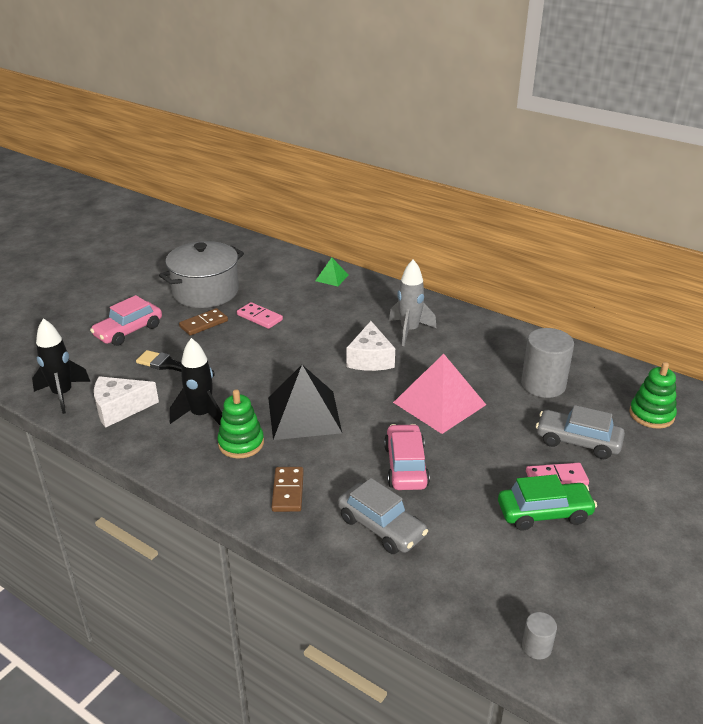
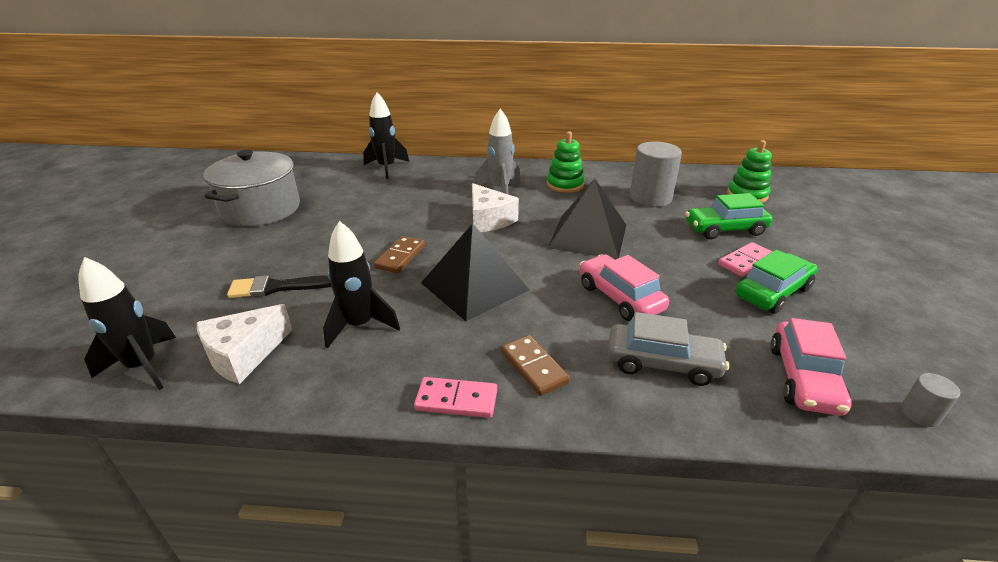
camera: 30 degrees left, 0 degrees up
(128, 331) = (192, 269): pink car -> pink car (804, 378)
(204, 324) = (284, 237): brown domino -> brown domino (400, 257)
(241, 443) = (433, 338): green stacking toy -> green stacking toy (565, 185)
(259, 317) = (343, 216): pink domino -> pink domino (456, 400)
(332, 278) = (386, 168): green pyramid -> black rocket
(439, 403) = (588, 236): pink pyramid -> black pyramid
(577, 442) = (725, 229): grey car -> green car

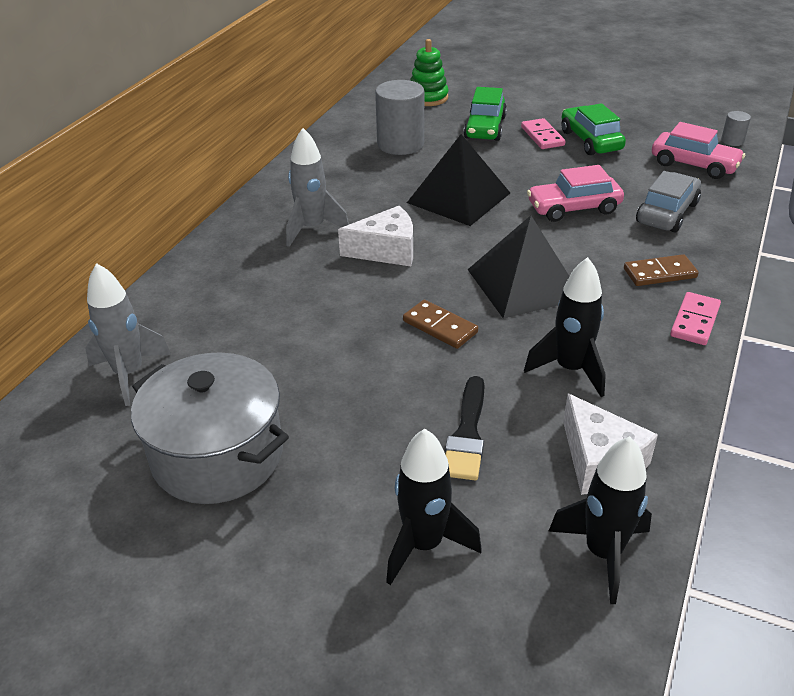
camera: 70 degrees left, 5 degrees up
(329, 172) = (129, 374): none -> grey rocket
(386, 168) = (164, 312): black rocket -> black rocket (424, 545)
(565, 185) = (333, 184): green stacking toy -> none

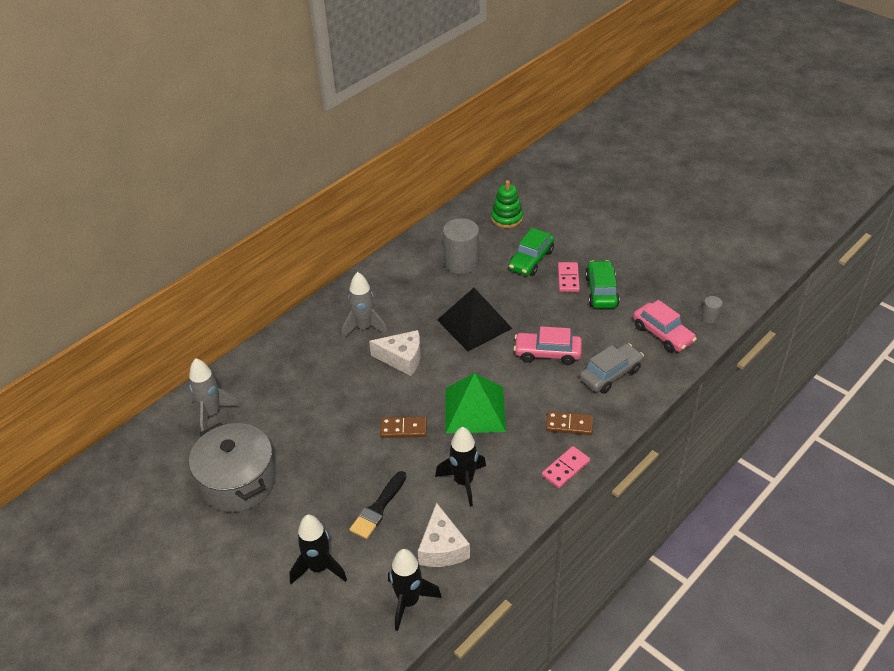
camera: 20 degrees right, 5 degrees up
(440, 327) = (403, 429): brown domino -> brown domino turned 60 degrees counterclockwise
(524, 284) = (474, 409): black pyramid -> green pyramid

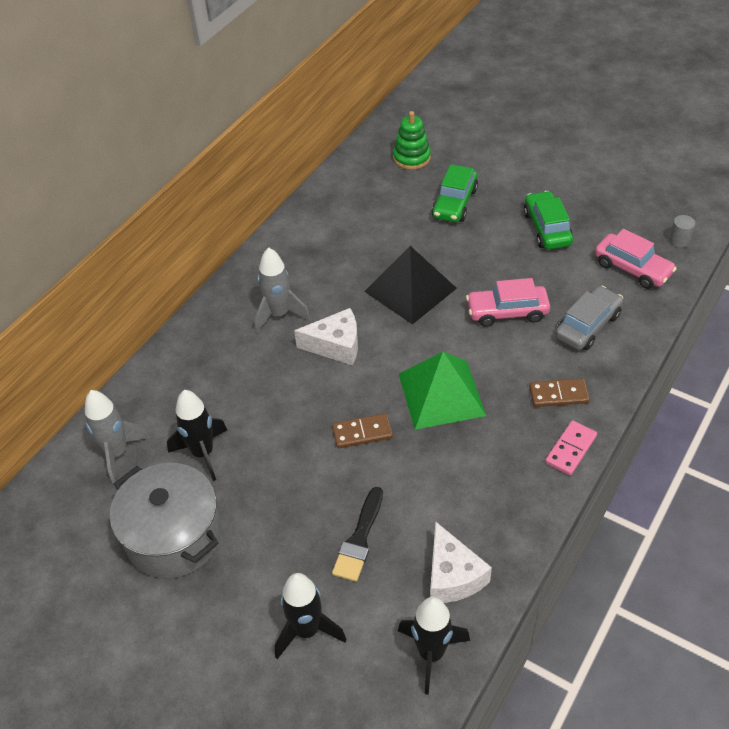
camera: 10 degrees left, 5 degrees up
(461, 262) = (373, 218): grey cylinder -> none
(464, 482) = (454, 487): black rocket -> black rocket (203, 453)
(568, 278) = (504, 219): pink domino -> none

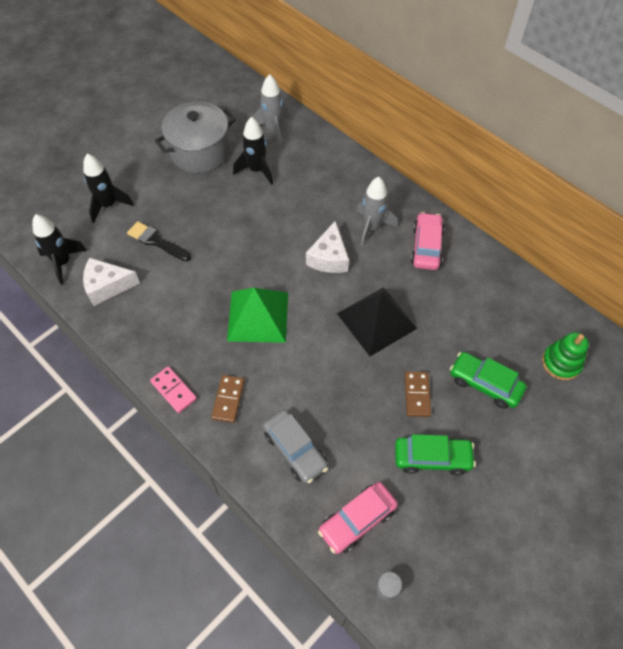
camera: 100 degrees right, 10 degrees up
(362, 432) = (241, 259): brown domino -> brown domino (417, 395)
(507, 312) = (330, 388): pink car -> pink car (426, 247)

